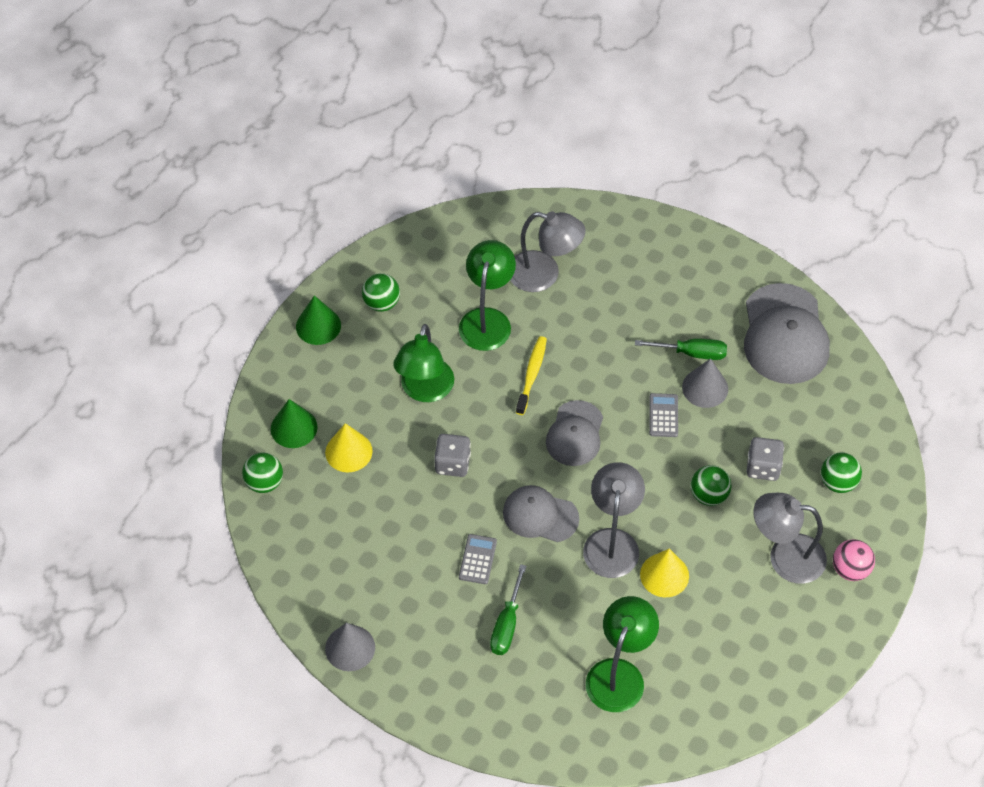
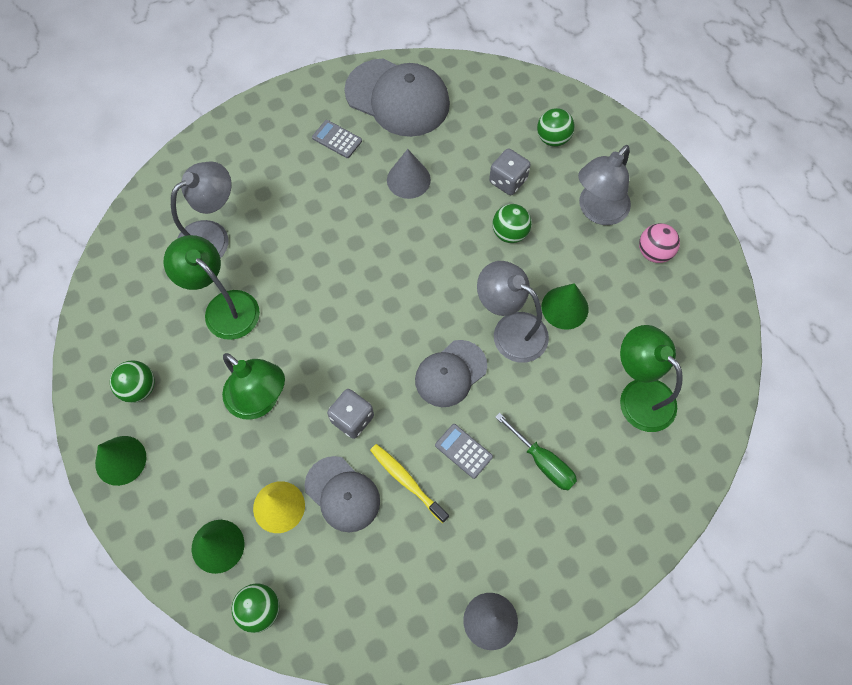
camera: 60 degrees left, 10 degrees up
(532, 374) = (306, 302): yellow toothbrush -> yellow toothbrush (407, 481)
(575, 434) = (388, 301): grey cap -> grey cap (342, 494)
(663, 415) = (414, 224): grey calculator -> grey calculator (337, 139)
(664, 575) = (565, 307): yellow cone -> green cone
(691, 353) = (369, 171): green screwdriver -> none
(850, 569) = (633, 174): pink ball -> pink ball (654, 252)

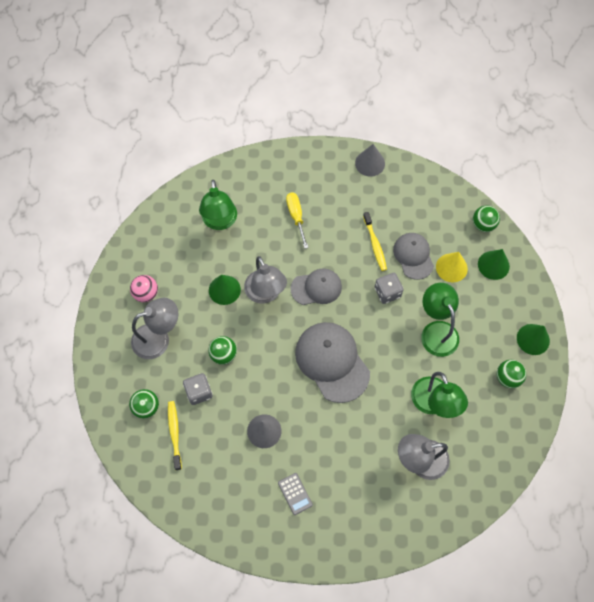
camera: 150 degrees left, 0 degrees up
(397, 98) = (230, 505): grey cap -> grey cap (332, 362)
(463, 451) = (335, 243): grey calculator -> none
(503, 130) = (174, 433): none -> yellow toothbrush
(542, 461) = (296, 217): green screwdriver -> yellow screwdriver

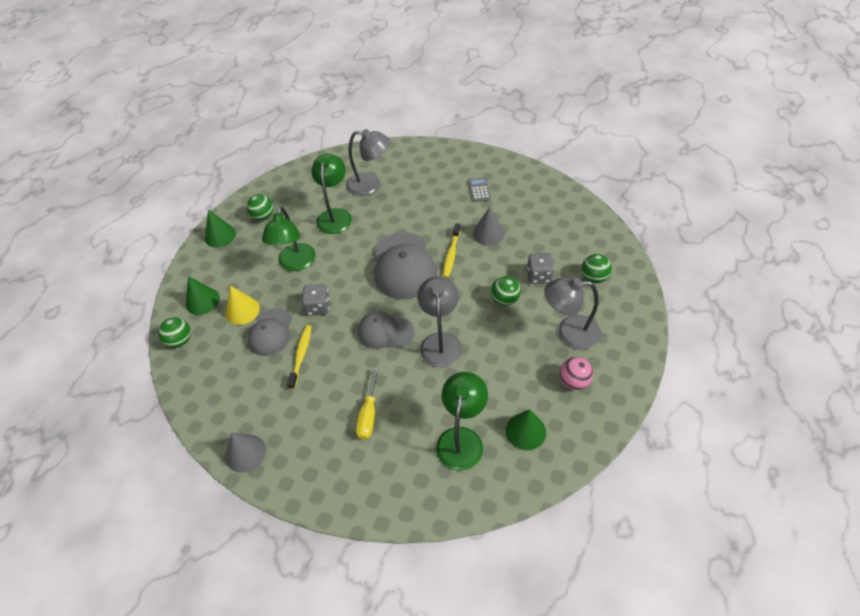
camera: 155 degrees left, 15 degrees down
(174, 433) = (571, 252): yellow toothbrush -> yellow toothbrush (451, 254)
(224, 290) = (483, 359): green cone -> green cone (525, 431)

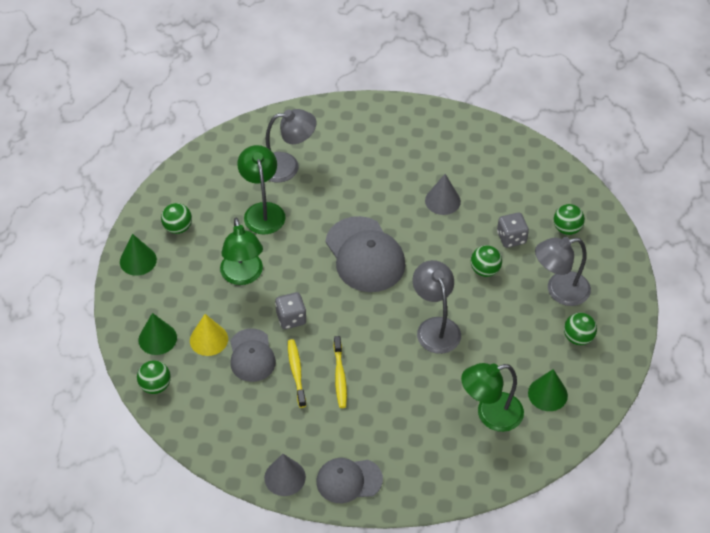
camera: 20 degrees left, 0 degrees up
(369, 414) = (391, 413): yellow screwdriver -> none
(385, 332) = (374, 329): grey cap -> grey cap (348, 480)
(451, 254) = (411, 232): yellow toothbrush -> yellow toothbrush (340, 376)
(462, 438) = (490, 414): green lamp -> green lamp turned 105 degrees counterclockwise
(479, 190) = (414, 151): grey calculator -> none
(574, 381) = (578, 338): pink ball -> green ball

